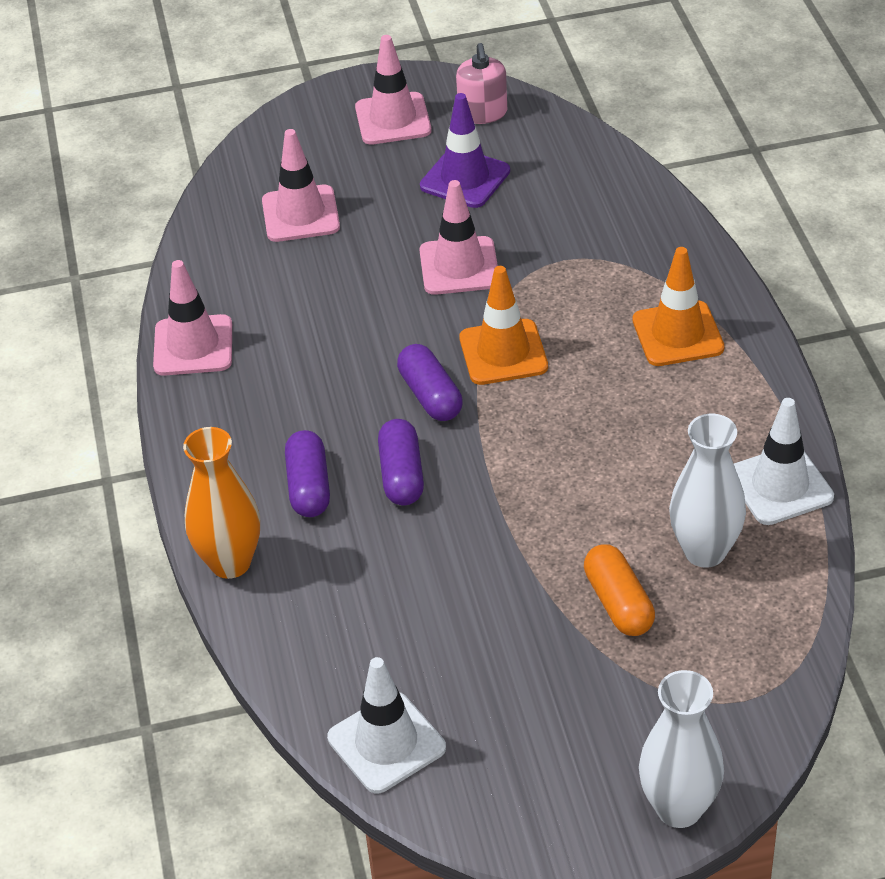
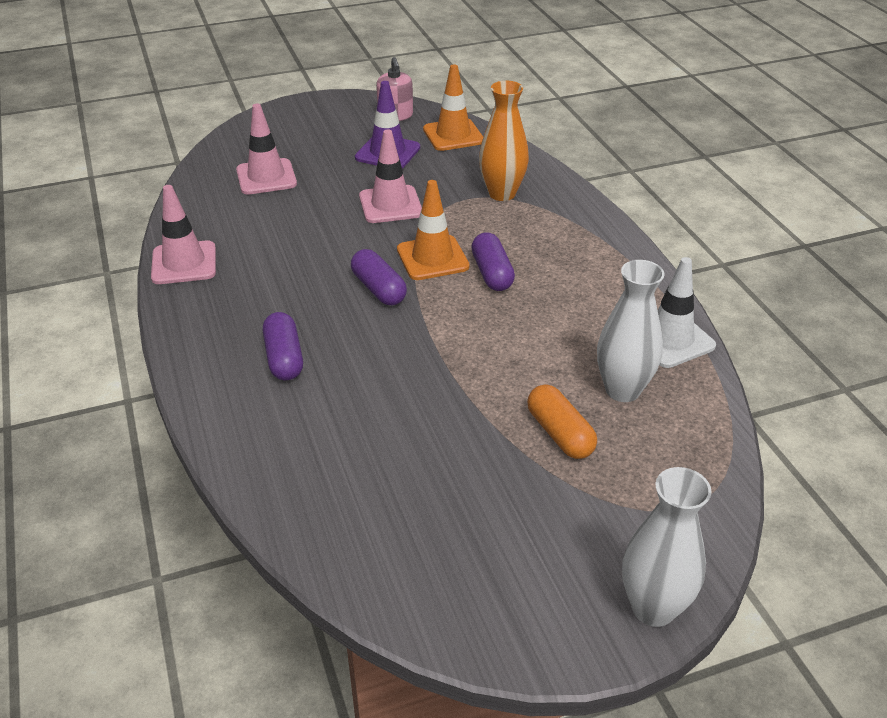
camera: 10 degrees left, 5 degrees down
(230, 562) = (218, 420): orange vase -> orange vase (502, 193)
(386, 743) = (371, 566): white traffic cone -> none
(393, 119) = (331, 121): pink traffic cone -> none
(401, 475) = (361, 346): purple capsule -> purple capsule (492, 273)
(678, 334) = (564, 241): orange traffic cone -> orange traffic cone (453, 135)

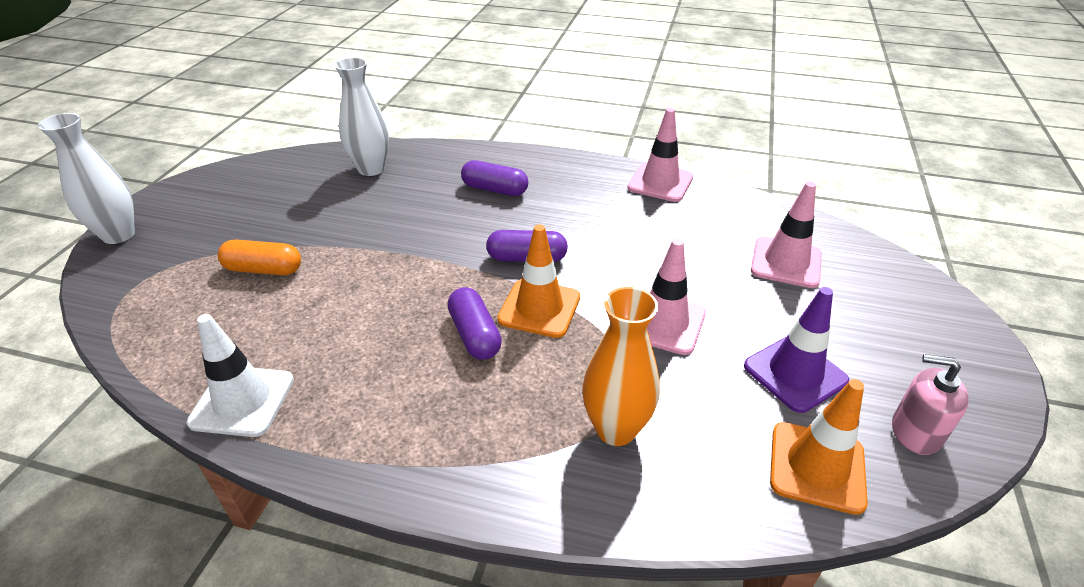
camera: 125 degrees right, 0 degrees up
(492, 273) = (475, 335): purple capsule -> purple capsule turned 45 degrees clockwise
(622, 390) = (245, 327): white vase -> white vase (371, 169)

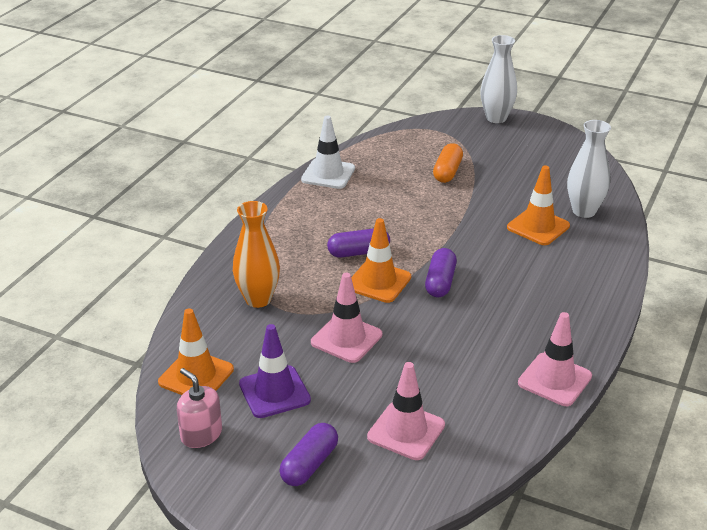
camera: 100 degrees right, 5 degrees down
(403, 196) = (538, 227): none -> orange traffic cone
(495, 189) = (546, 274): purple capsule -> purple capsule (309, 464)
(915, 432) = (201, 434): pink soap dispenser -> pink soap dispenser turned 75 degrees counterclockwise

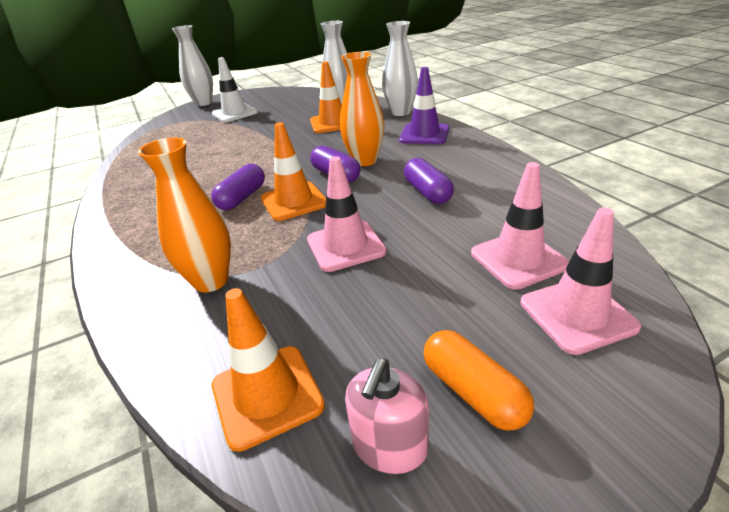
camera: 50 degrees left, 0 degrees up
(201, 434) = (389, 446): pink soap dispenser -> pink soap dispenser turned 60 degrees counterclockwise
(274, 392) = (373, 330): purple traffic cone -> purple traffic cone (424, 134)
(309, 464) = (528, 352): purple capsule -> purple capsule (427, 192)
(328, 174) = (124, 178): white traffic cone -> white traffic cone (234, 113)
(447, 172) = (221, 133): orange capsule -> orange capsule (473, 392)
(481, 286) = (365, 161): none -> orange vase
(554, 380) = (508, 168): pink traffic cone -> pink traffic cone (577, 315)
(613, 259) = (400, 112): none -> white vase

